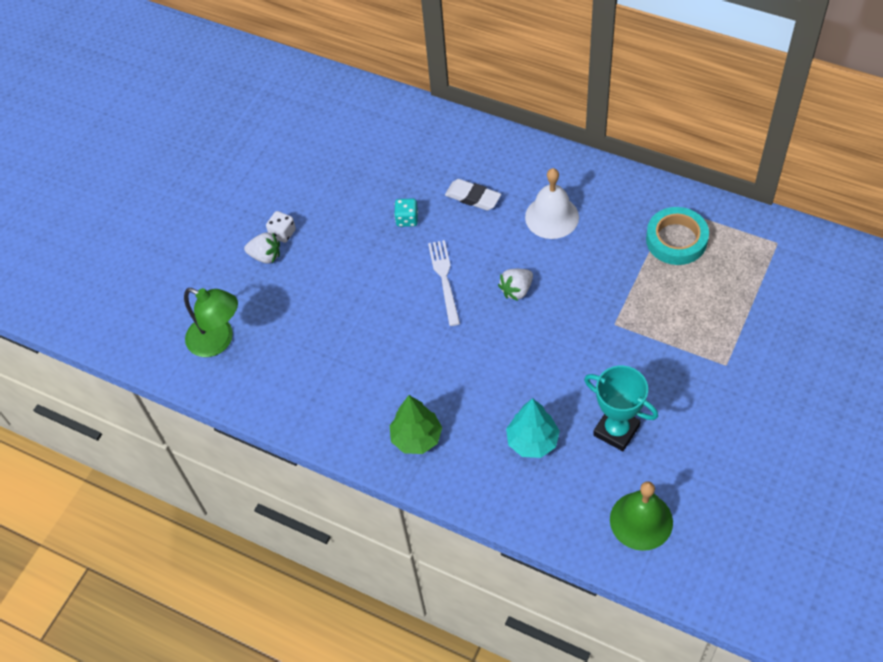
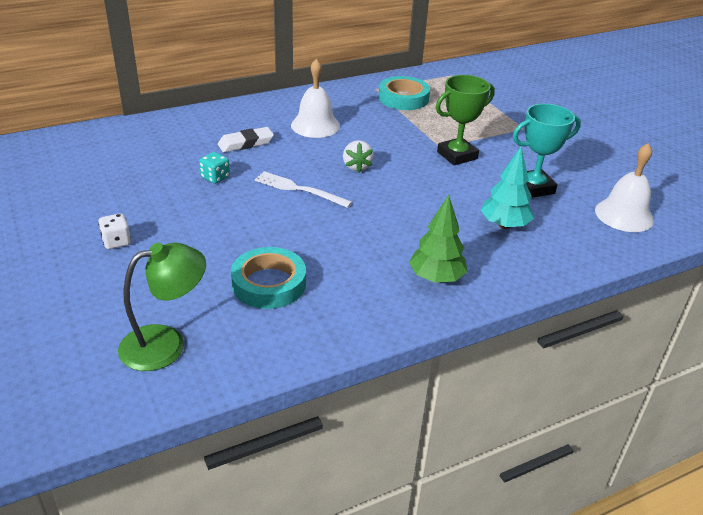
camera: 60 degrees left, 20 degrees down
(265, 256) = (122, 263): white strawberry -> none
(318, 347) = (269, 283): none -> turquoise tape
(612, 344) = (457, 155): none -> green trophy
(641, 520) = (624, 215): green bell -> white bell

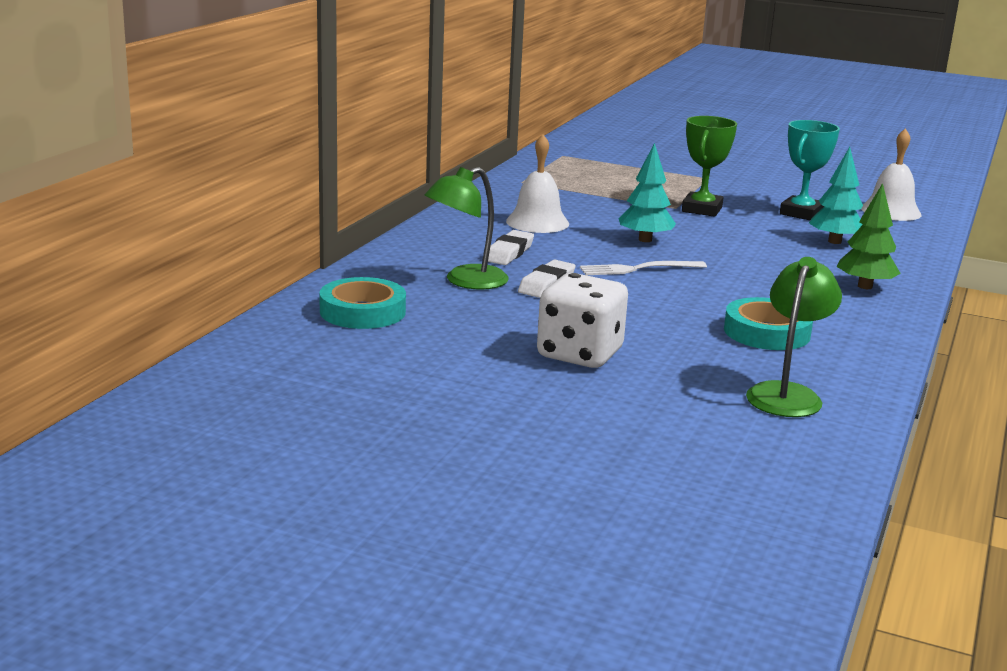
camera: 40 degrees left, 15 degrees down
(116, 242) = (579, 354): white dice -> white dice, size x2.18
(175, 155) = (466, 281): none -> green lamp
(215, 177) = (546, 284): turquoise dice -> white eraser
(357, 166) = (645, 240): white strawberry -> turquoise tree
(403, 98) = (564, 182): turquoise tape -> turquoise tape (362, 311)

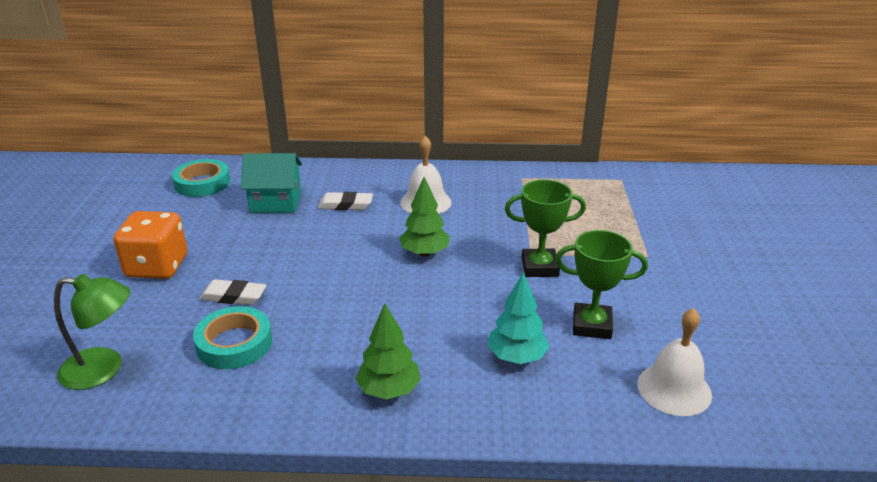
camera: 70 degrees right, 10 degrees up
(466, 281) = (275, 202): green lamp -> turquoise house
(546, 284) = (288, 230): white eraser -> white eraser (233, 296)
(579, 354) = (157, 267): white dice -> orange dice
(639, 269) = (349, 261): white fork -> none
(645, 240) = (424, 253): turquoise tree -> green tree
(801, 213) = (592, 325): turquoise trophy -> green trophy

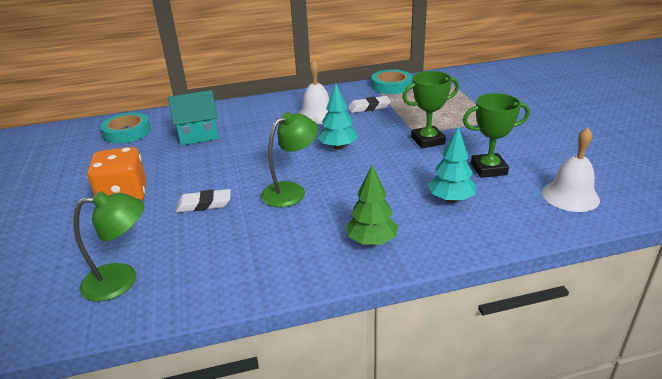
camera: 15 degrees left, 0 degrees up
(234, 343) = (226, 236): turquoise tape -> turquoise tape (391, 86)
(336, 301) = (291, 191): none -> green lamp
(345, 205) = (256, 127): white eraser -> white eraser (369, 107)
(424, 253) = (338, 147): green tree -> turquoise tree

